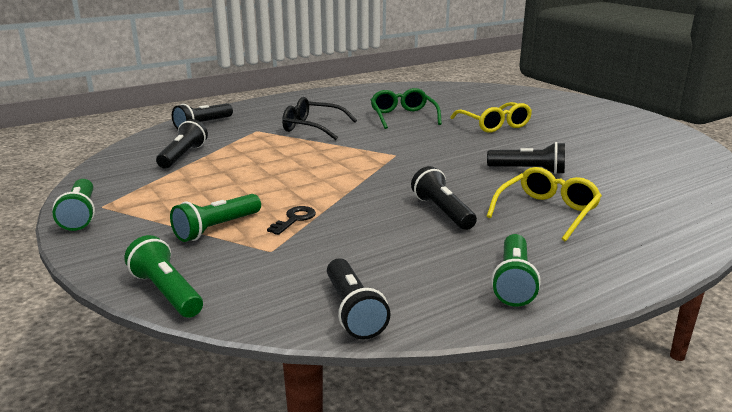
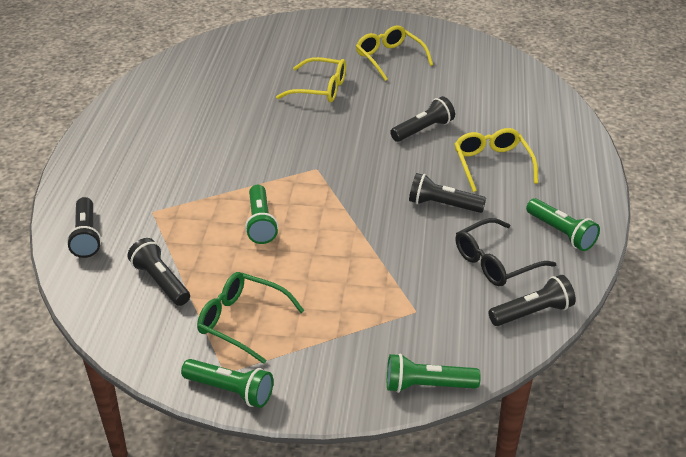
camera: 50 degrees left, 15 degrees up
(216, 228) = (348, 322): green flashlight -> green flashlight (260, 223)
(294, 219) = (377, 277): black key -> none
(312, 127) = (192, 177): black glasses -> black glasses (495, 262)
(353, 311) = (532, 313): black flashlight -> black flashlight turned 45 degrees counterclockwise
(403, 116) = (236, 118): green glasses -> green glasses (242, 321)
(590, 130) = (389, 58): none -> yellow glasses

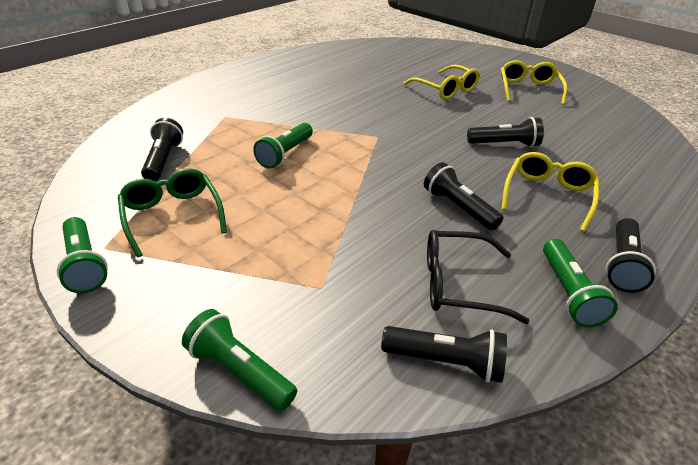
camera: 35 degrees right, 0 degrees up
(86, 236) = (165, 113): black flashlight -> black flashlight (621, 264)

